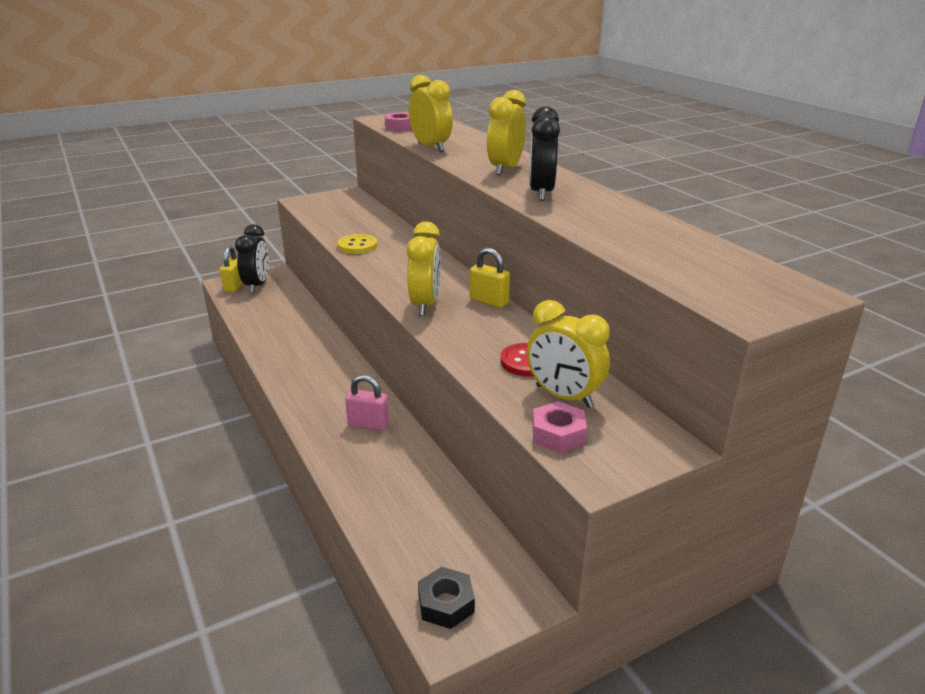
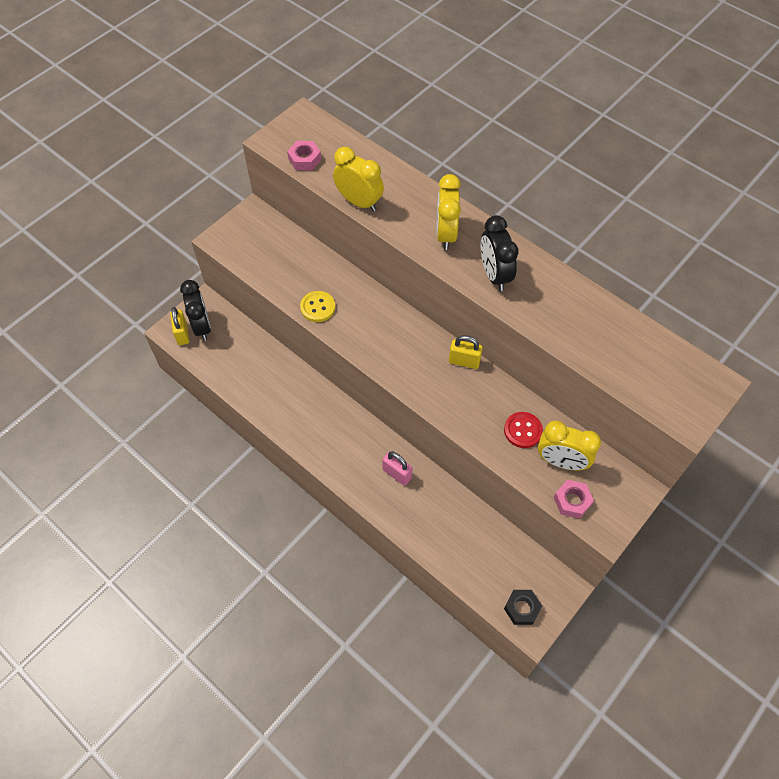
camera: 20 degrees left, 30 degrees up
(368, 425) = (397, 474): pink padlock -> pink padlock turned 45 degrees clockwise
(425, 304) = (419, 381): yellow clock -> none

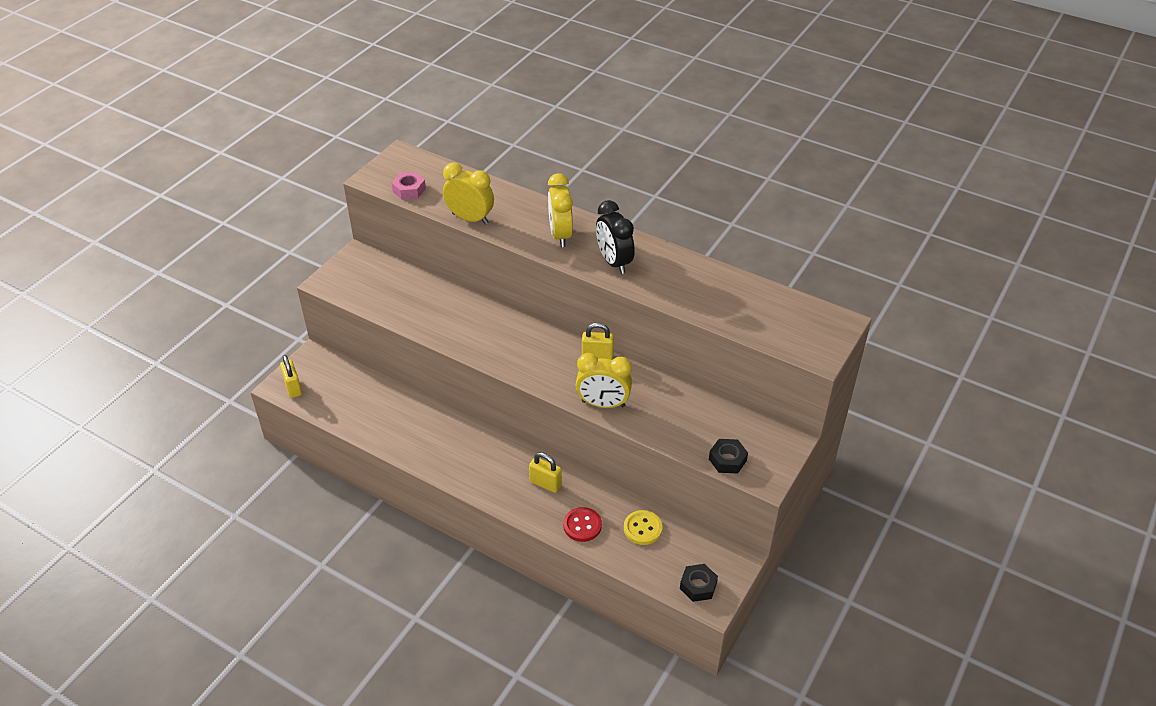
camera: 10 degrees left, 15 degrees down
(202, 326) = (313, 378): black clock -> none
(317, 307) = (440, 328): yellow button -> yellow button (642, 528)
(397, 474) = (545, 483): pink padlock -> yellow padlock
(523, 430) = (667, 407): red button -> red button (582, 525)
(561, 462) = (710, 428): yellow clock -> yellow clock (603, 404)
(572, 501) = (727, 460): pink nut -> black nut

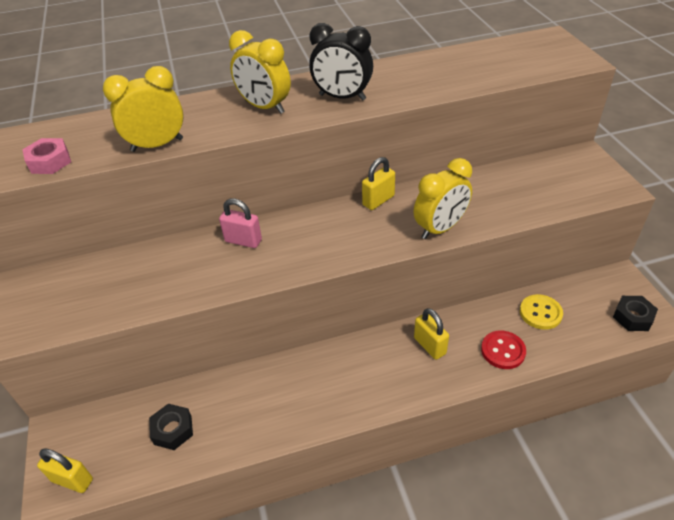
camera: 45 degrees left, 0 degrees up
(486, 318) = (243, 241): none -> pink padlock
(545, 483) = (429, 346): yellow padlock -> yellow padlock turned 75 degrees clockwise
(727, 460) = (578, 195): black nut -> black nut (173, 430)

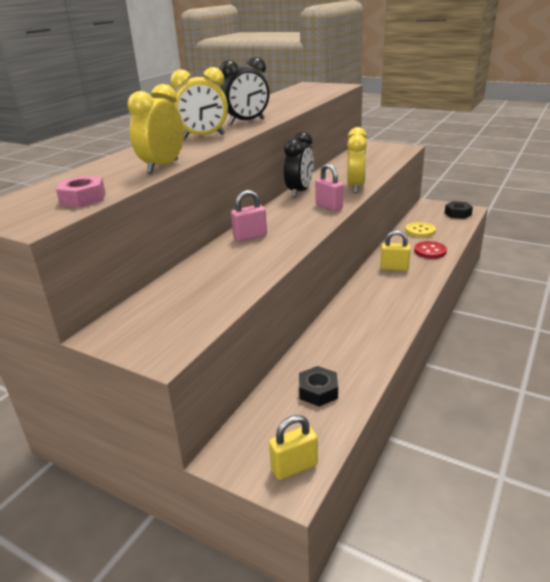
camera: 45 degrees left, 15 degrees down
(366, 243) = (329, 206): none -> pink padlock
(378, 200) = (299, 192): yellow padlock -> black clock

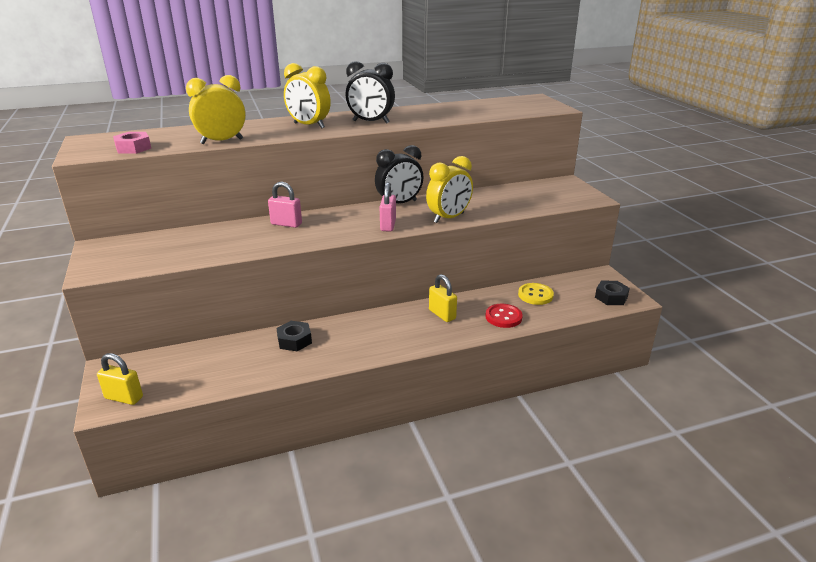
camera: 40 degrees right, 0 degrees up
(318, 391) = (216, 366): black nut -> black nut (294, 340)

